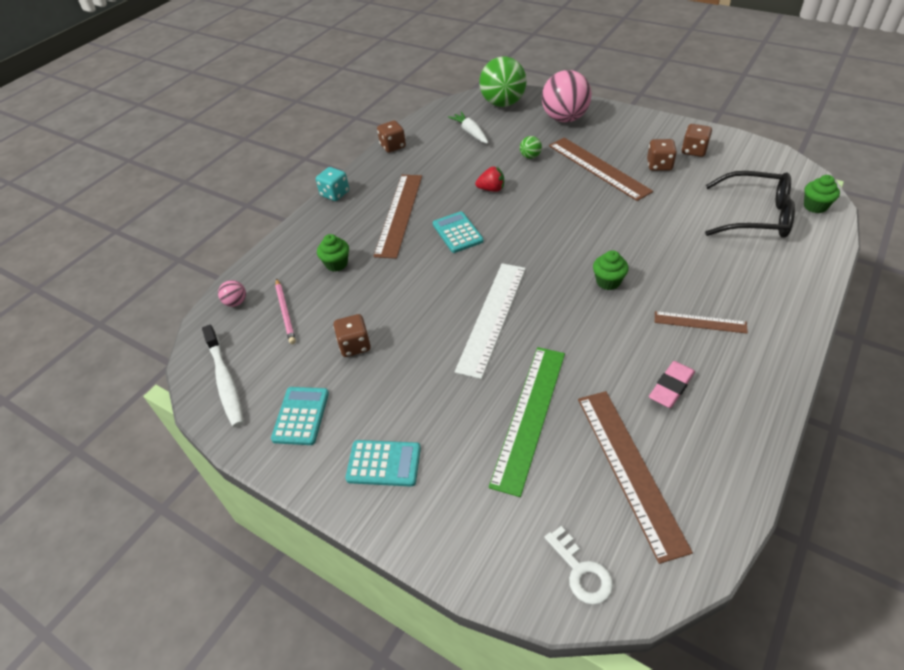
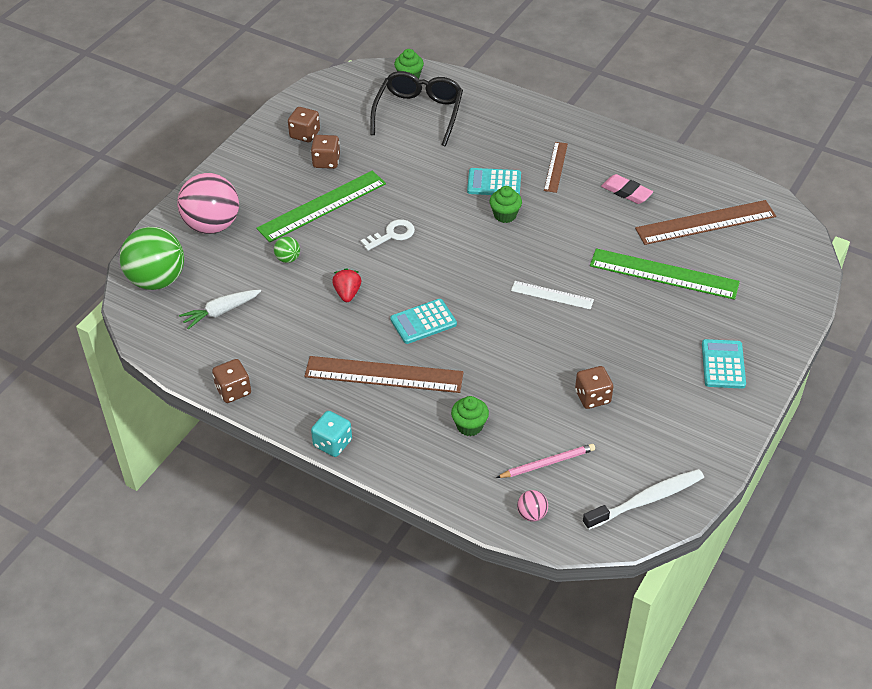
camera: 95 degrees left, 0 degrees up
(301, 416) = (682, 429): turquoise calculator -> turquoise calculator (494, 183)
(492, 317) = (552, 295): white ruler -> white ruler, size x0.55
(581, 571) = (789, 253): white key -> white key (392, 235)
(598, 168) = (322, 206): brown ruler -> green ruler

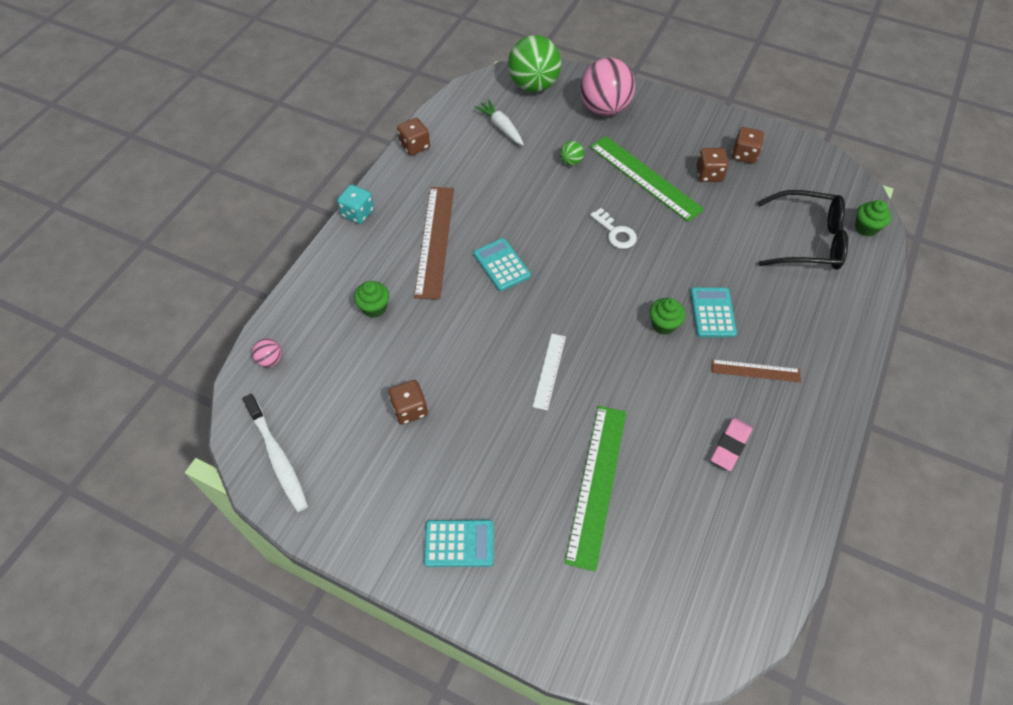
camera: 85 degrees right, 10 degrees up
(347, 293) = (532, 206): red strawberry -> none
(547, 463) = (328, 371): pink pencil -> none
(706, 223) = (695, 536): brown ruler -> none

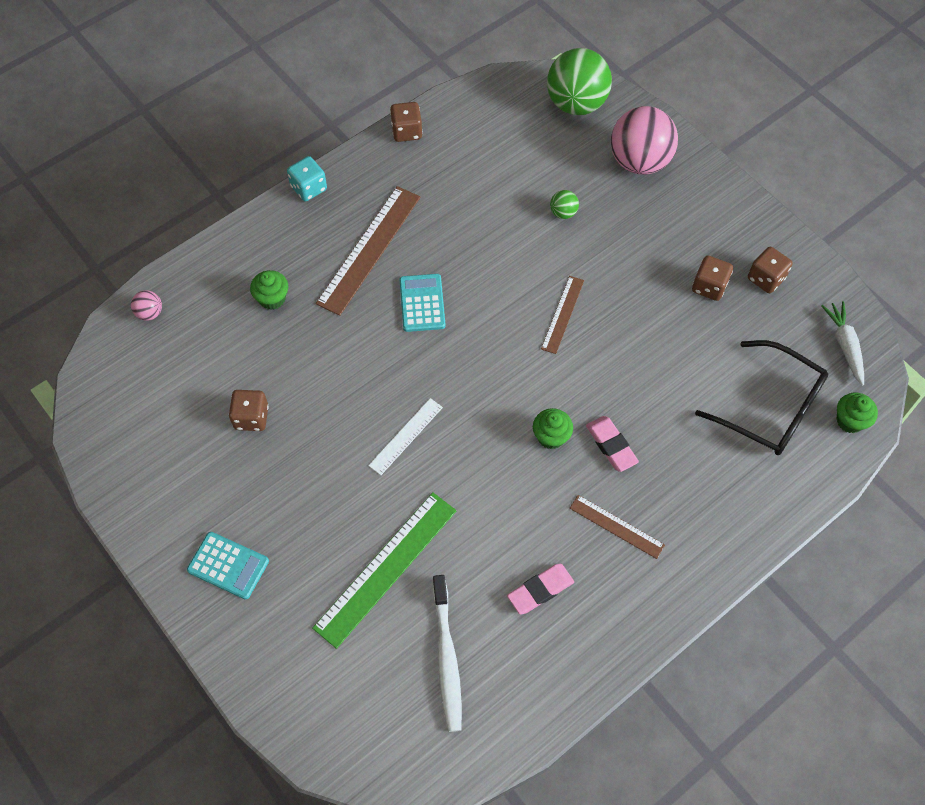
camera: 25 degrees right, 5 degrees up
(278, 457) = (110, 412): white toothbrush -> white toothbrush (447, 658)
(501, 127) = (511, 143): white carrot -> white carrot (844, 345)
(615, 232) = (562, 314): white key -> brown ruler
(645, 178) = (633, 263): green ruler -> none
(712, 312) = (611, 445): turquoise calculator -> pink eraser

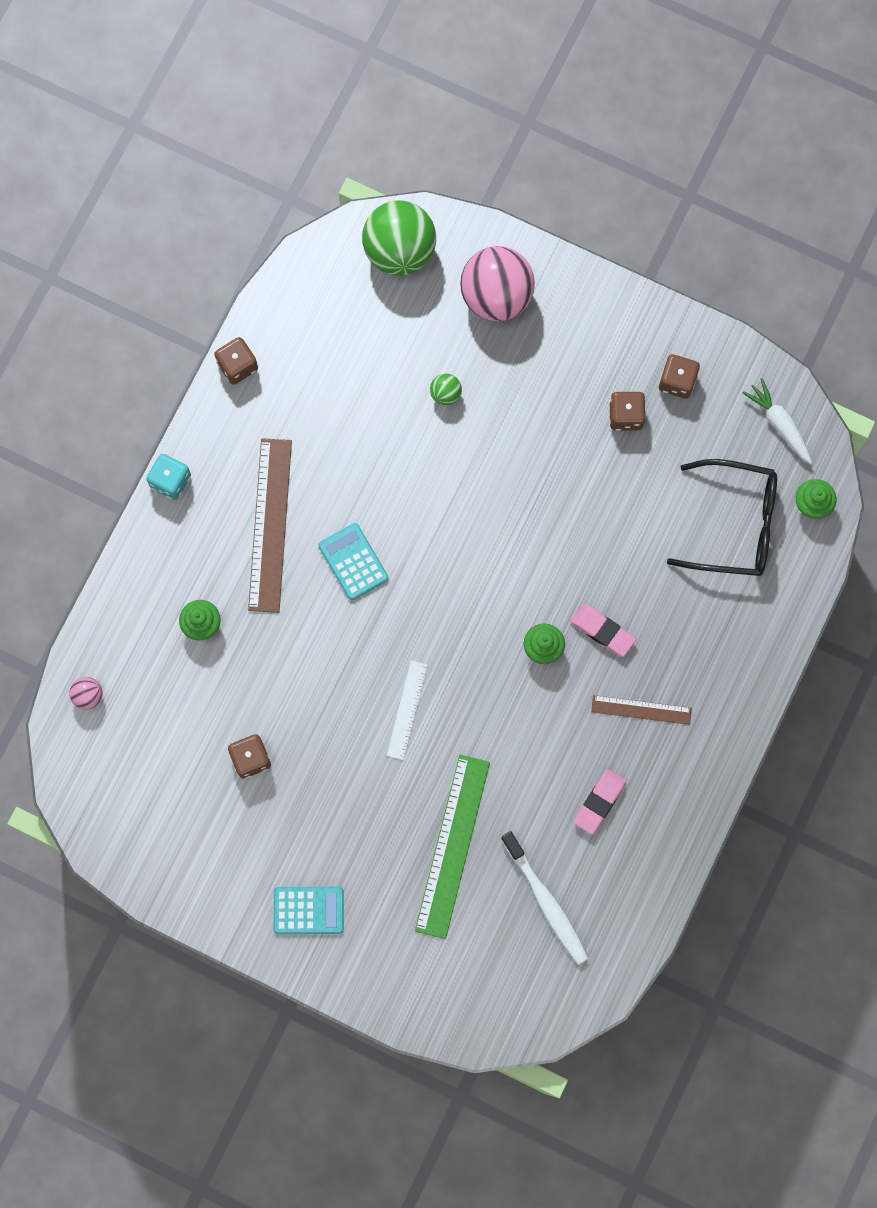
camera: 25 degrees left, 15 degrees up
(562, 314) = (496, 512): brown ruler -> none

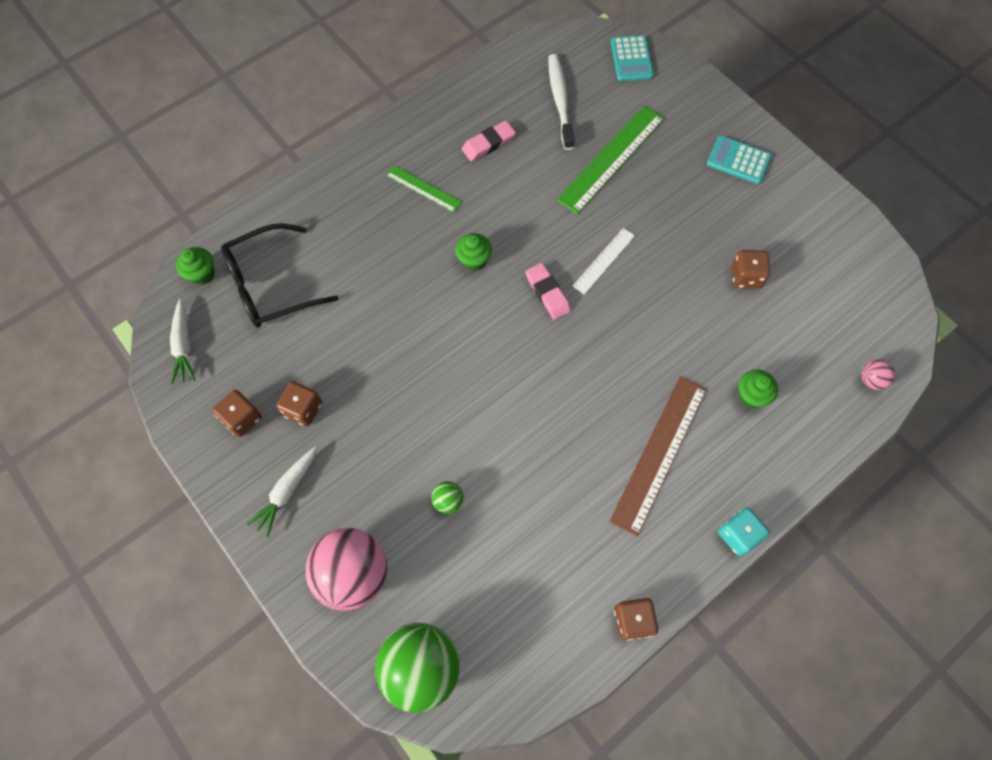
camera: 155 degrees left, 10 degrees down
(353, 562) = (598, 390): turquoise calculator -> turquoise calculator (631, 59)
(595, 336) = (287, 491): none -> white carrot
(602, 631) = (421, 252): pink eraser -> pink eraser (547, 293)
(641, 709) = (423, 188): brown ruler -> green ruler
(735, 524) = (270, 285): black glasses -> black glasses turned 60 degrees counterclockwise

